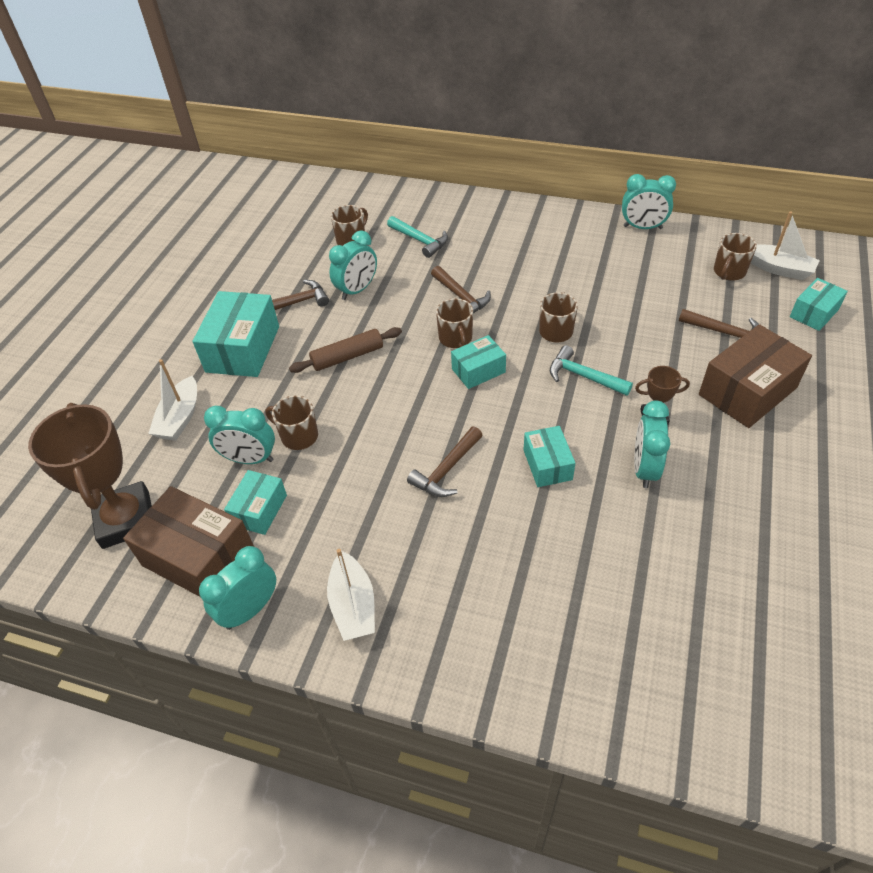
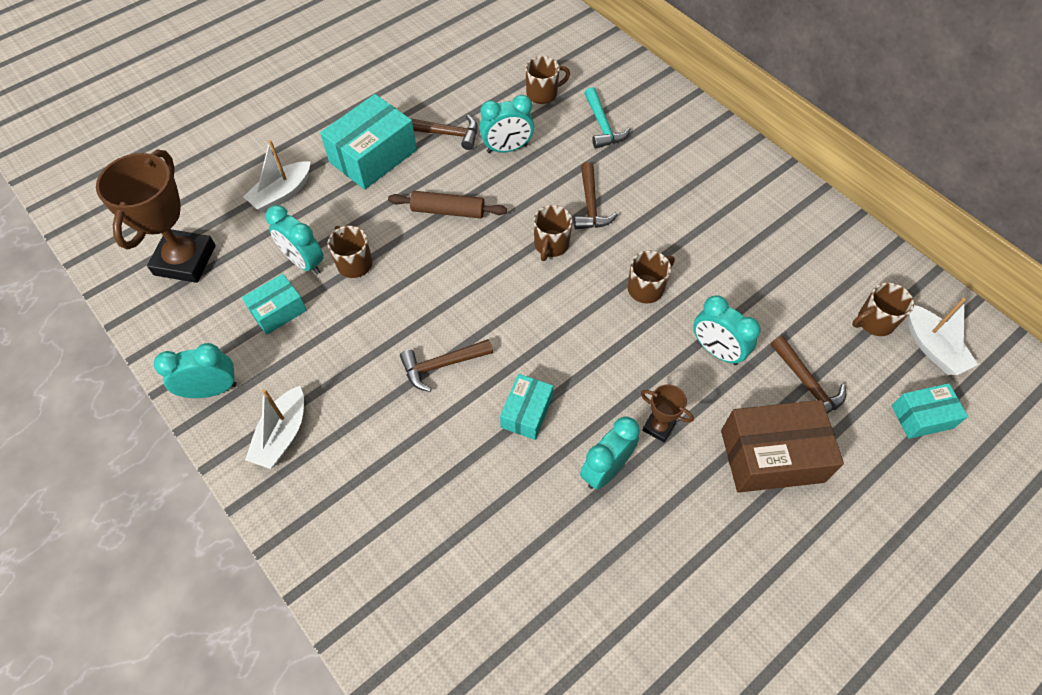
camera: 30 degrees right, 10 degrees up
(198, 557) = (209, 323): brown box -> none
(478, 370) = (544, 288): turquoise box -> none
(583, 376) = (631, 348): turquoise hammer -> none
(642, 227) = (830, 224): turquoise clock -> turquoise clock (716, 351)

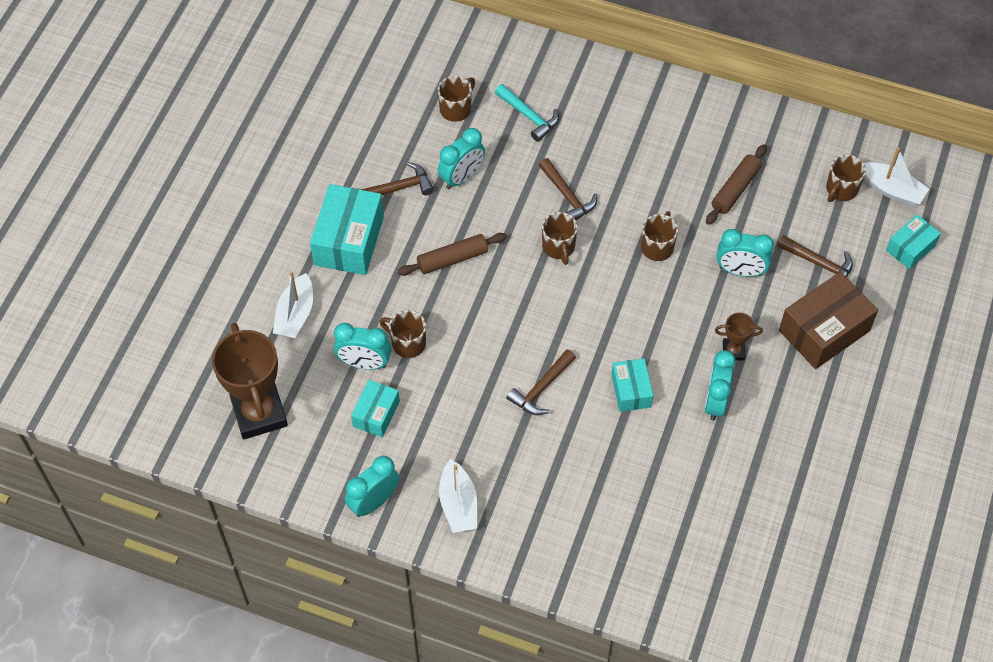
camera: 30 degrees left, 0 degrees up
(760, 271) = (735, 189): none -> brown rolling pin

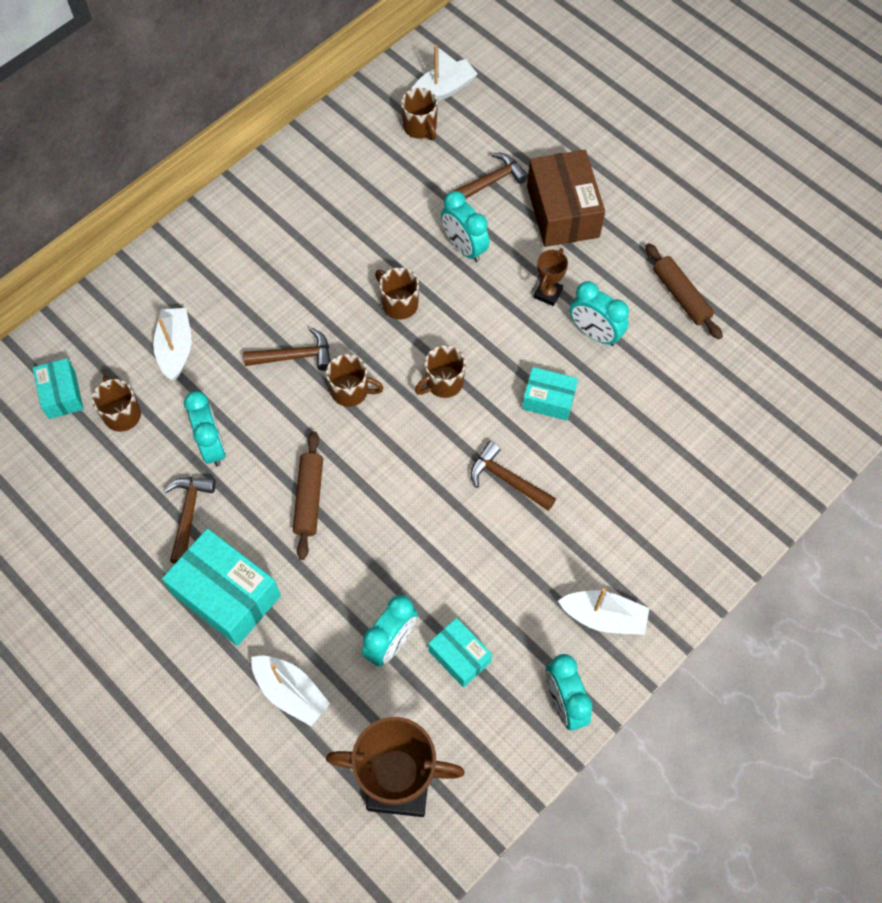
camera: 65 degrees left, 5 degrees up
(407, 343) = (389, 587): brown mug -> brown mug (443, 383)
(529, 116) = (176, 349): turquoise hammer -> white boat
(541, 388) = (507, 479): brown hammer -> brown hammer turned 150 degrees clockwise
(735, 189) = (371, 209): brown rolling pin -> brown rolling pin (681, 296)
(740, 271) = (464, 247): turquoise clock -> turquoise clock turned 105 degrees clockwise
(910, 248) = (511, 106): turquoise box -> turquoise box (62, 394)

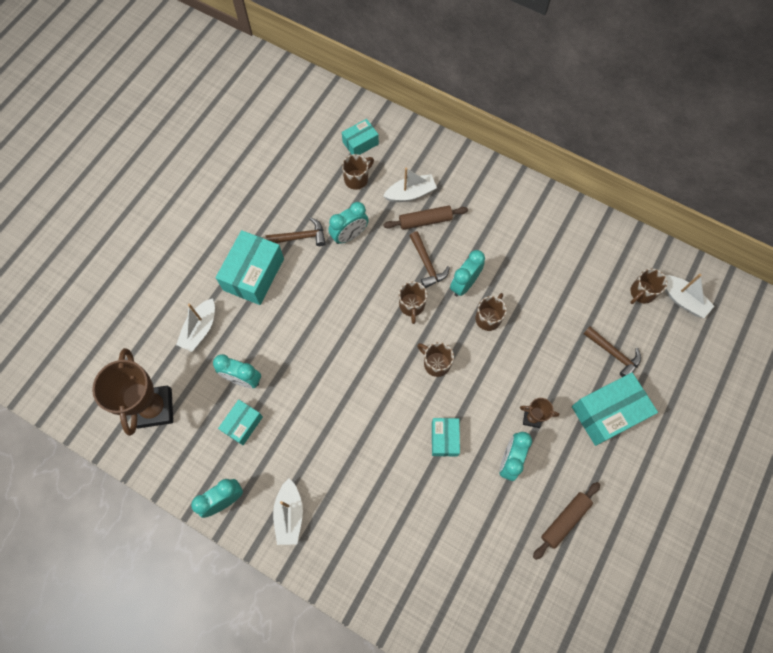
camera: 75 degrees right, 5 degrees up
(309, 498) = (328, 302): brown rolling pin -> brown rolling pin (425, 221)
(464, 247) = (550, 349): turquoise clock -> turquoise clock (464, 284)
(507, 479) = (374, 424): brown hammer -> none
(563, 211) = (608, 413): brown box -> turquoise box

